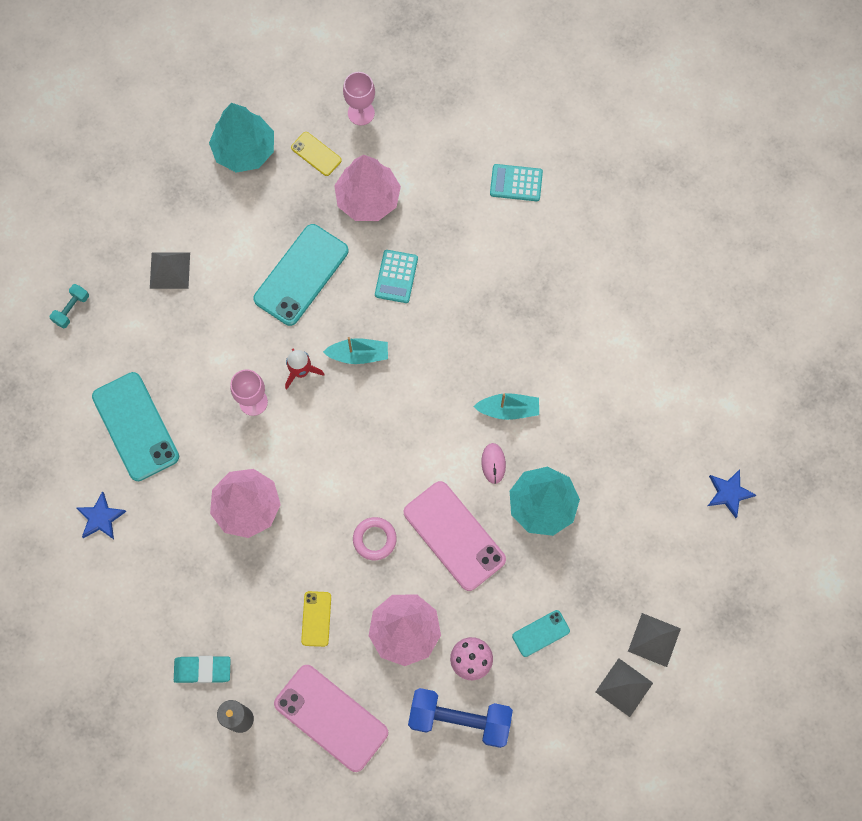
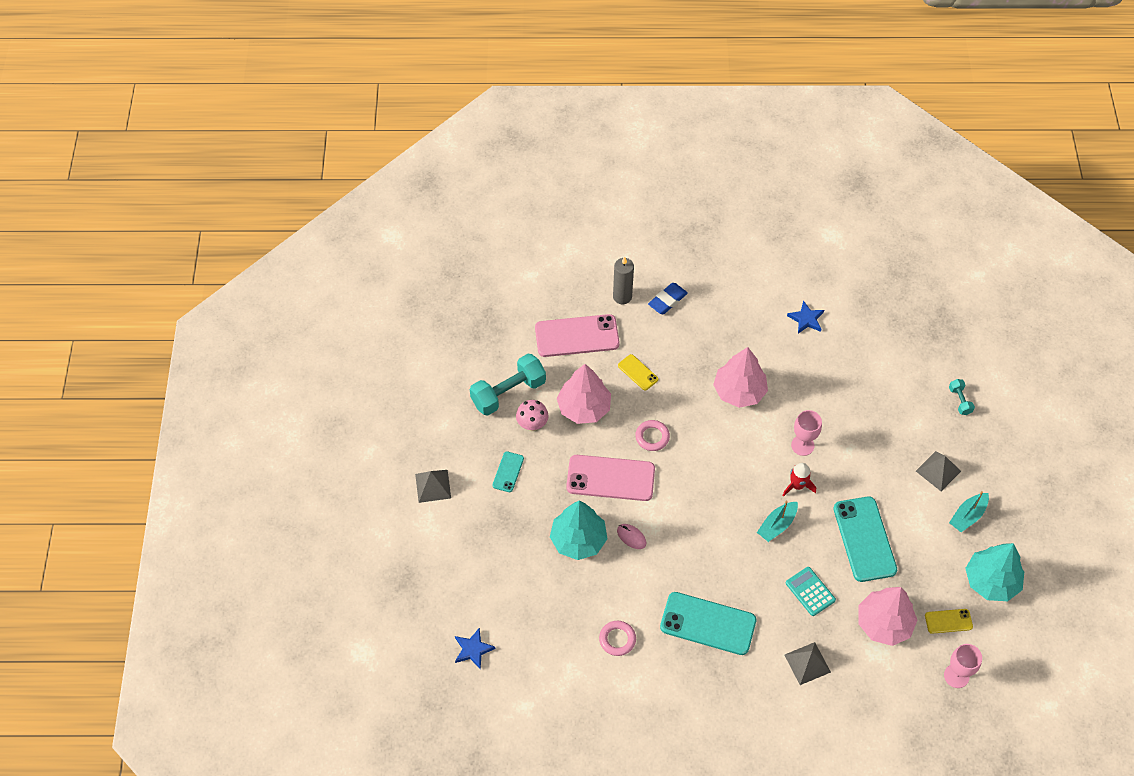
camera: 135 degrees right, 15 degrees down
(135, 426) = (847, 376): turquoise phone -> turquoise phone (708, 624)
(202, 670) = (667, 300): turquoise eraser -> blue eraser
(459, 719) = (508, 393): blue dumbbell -> turquoise dumbbell
(508, 409) = (656, 575): turquoise boat -> turquoise boat (967, 516)
(516, 183) = (809, 725): turquoise calculator -> none
(597, 387) = (617, 639): none -> pink ring
(654, 640) = (439, 525): grey pyramid -> grey pyramid (807, 663)

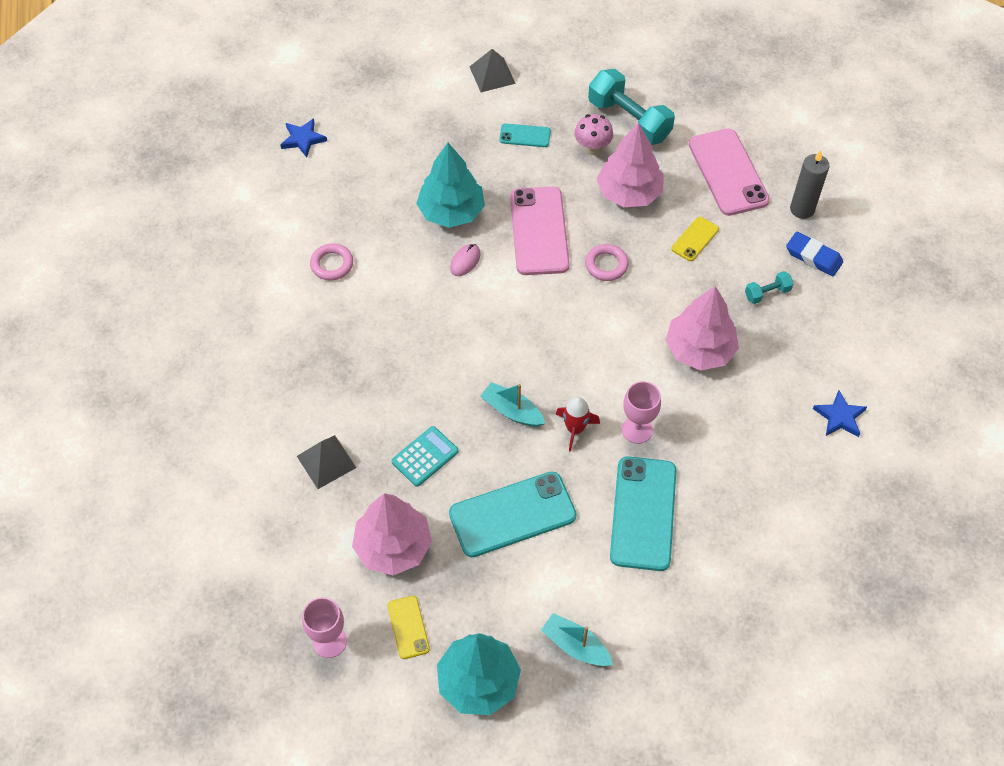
camera: 80 degrees right, 0 degrees up
(708, 624) = (364, 351): turquoise phone -> turquoise phone (643, 513)
(938, 471) = (640, 602): grey pyramid -> none
(960, 401) = (765, 626): turquoise dumbbell -> turquoise dumbbell (767, 293)

